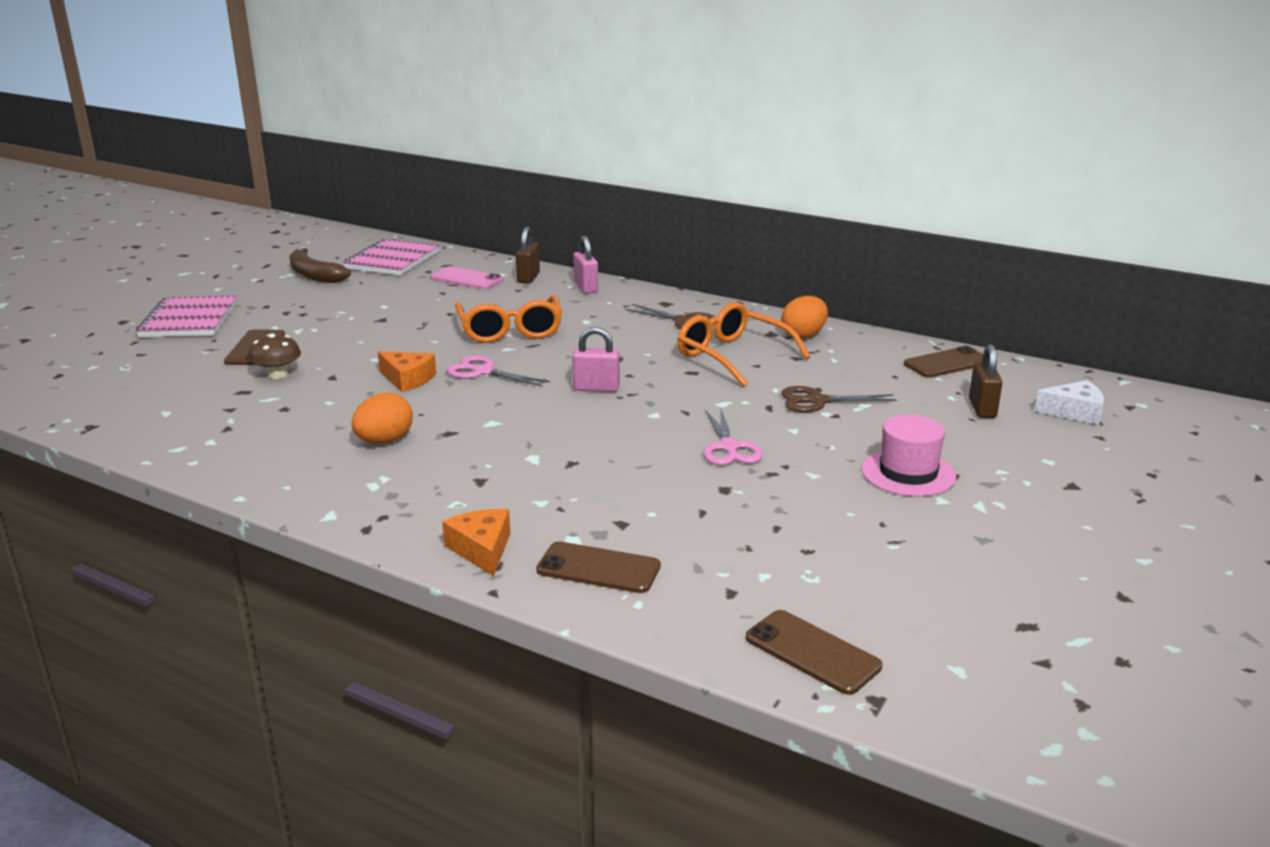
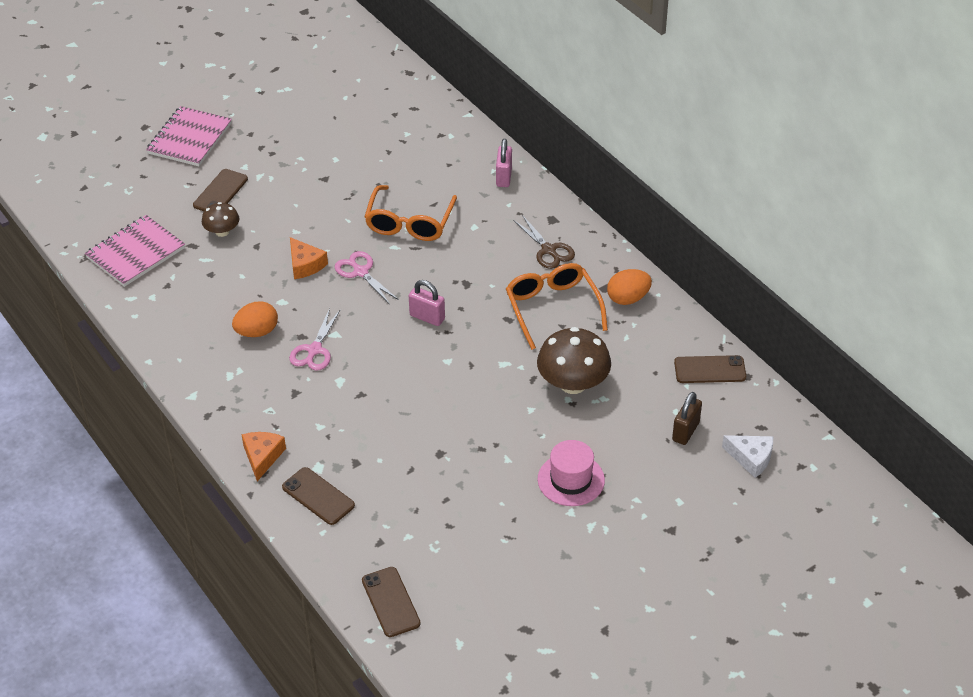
camera: 25 degrees right, 20 degrees up
(314, 275) = (304, 96): brown banana -> none
(392, 260) = (374, 88): pink notebook -> pink notebook (135, 253)
(467, 279) = (418, 136): pink phone -> none
(528, 278) = (467, 148): brown padlock -> none
(729, 447) = (472, 413): pink scissors -> pink scissors (314, 350)
(818, 401) = (573, 383): brown scissors -> brown mushroom

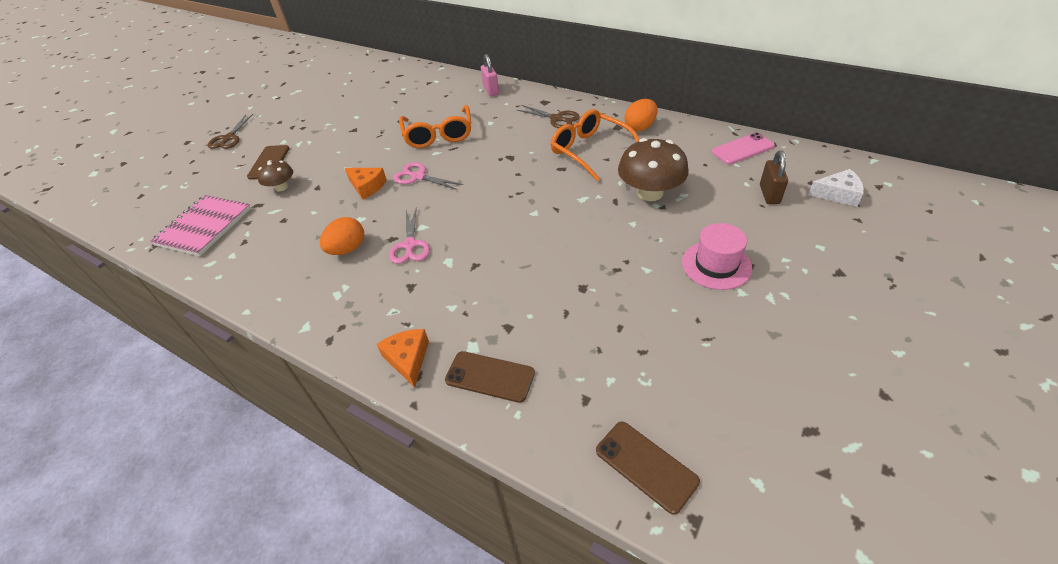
camera: 20 degrees left, 0 degrees up
(189, 138) = (229, 138): pink notebook -> brown scissors
(427, 317) = (494, 188): pink padlock -> none
(710, 370) = (742, 149): brown phone -> pink phone

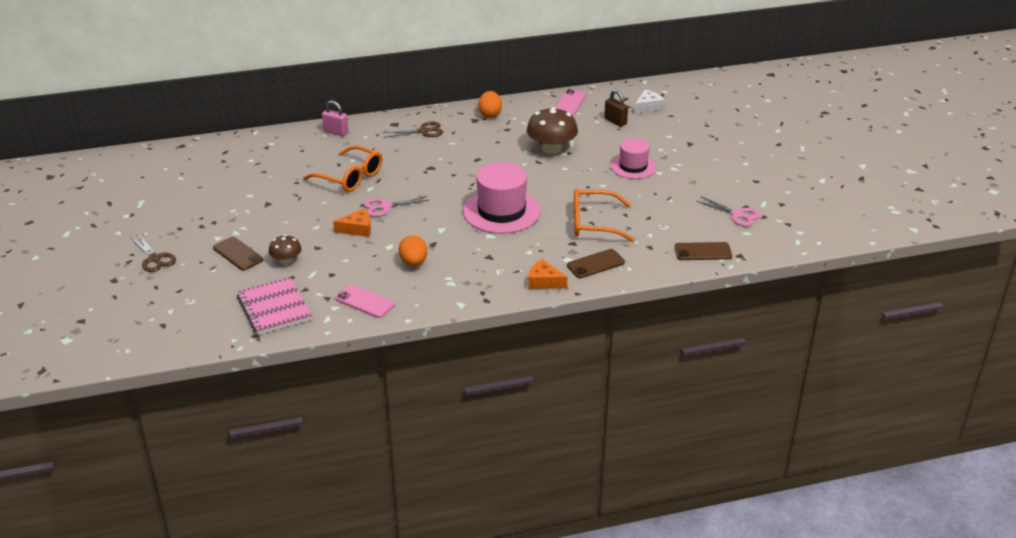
camera: 50 degrees left, 10 degrees down
(255, 265) = (365, 302): none -> pink phone
(410, 245) = (451, 240): pink scissors -> pink scissors (737, 215)
(498, 239) = (501, 211): none -> pink hat
(590, 151) = (479, 141): orange glasses -> orange glasses (593, 223)

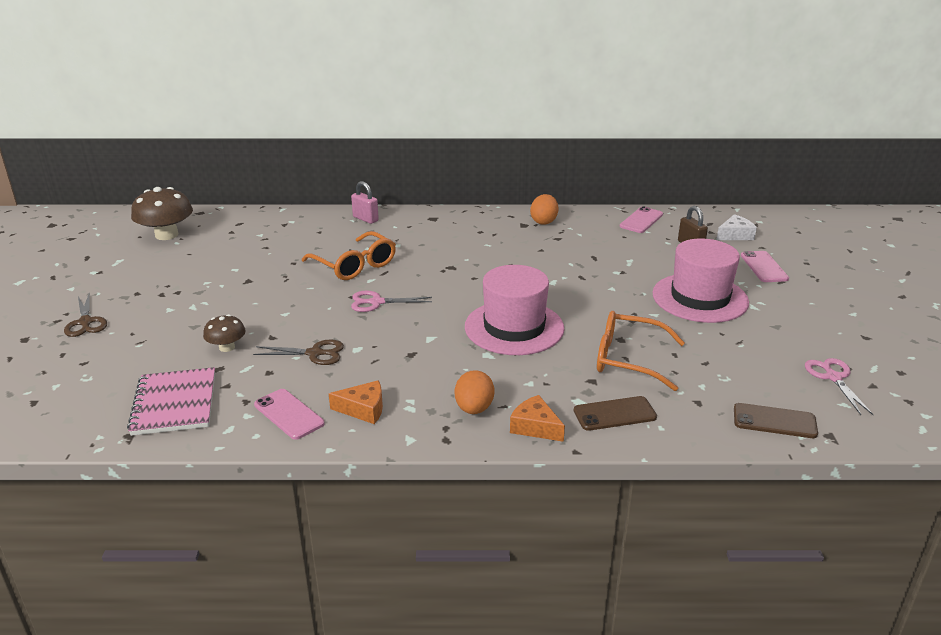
camera: 15 degrees right, 5 degrees down
(238, 254) = (178, 331): brown phone -> none
(357, 229) = (330, 323): orange cheese -> orange cheese (363, 409)
(413, 263) = (376, 374): orange egg -> orange egg (474, 409)
(423, 131) = (460, 229): brown scissors -> brown scissors (314, 353)
(551, 149) = (603, 265): brown mushroom -> brown mushroom (166, 235)
(633, 167) = (700, 298): pink hat -> pink hat, size x1.62
(675, 133) = (763, 267): none -> pink phone
(737, 215) = (833, 377): pink scissors -> pink scissors turned 150 degrees counterclockwise

